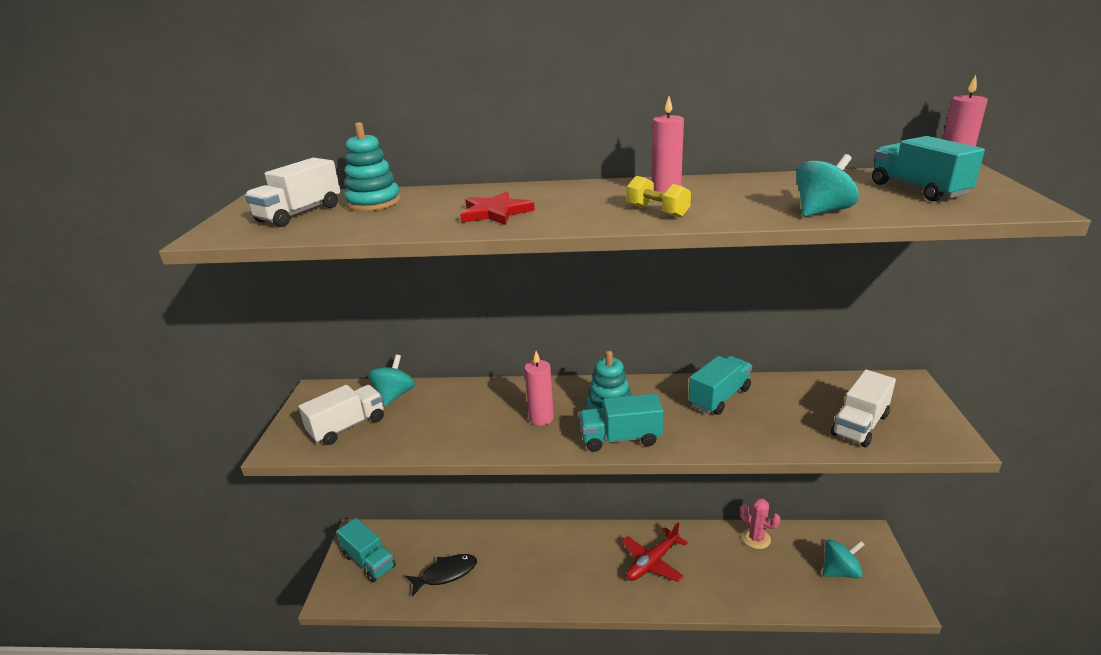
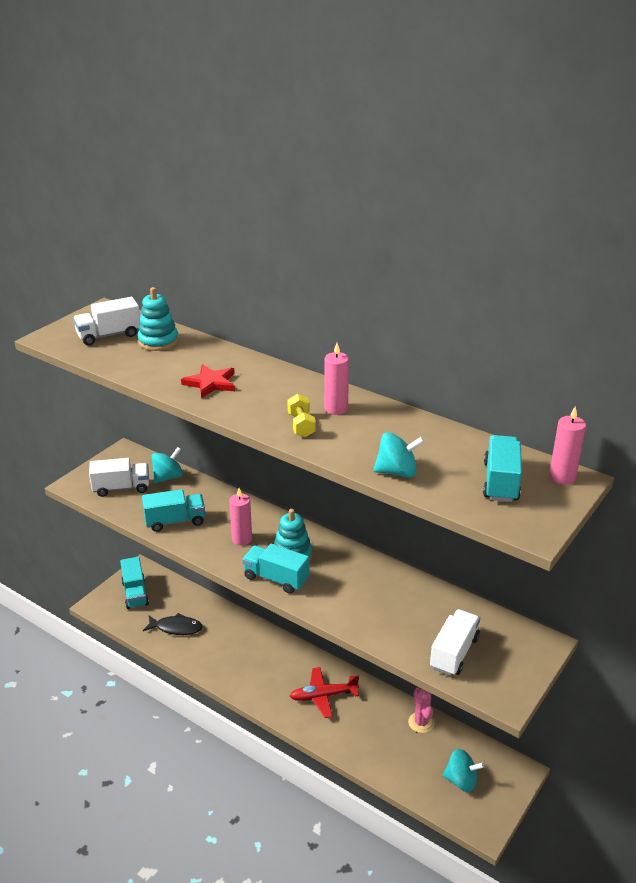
camera: 30 degrees right, 5 degrees up
(719, 397) = (380, 583): turquoise truck -> turquoise truck (175, 521)
(860, 425) = (454, 653): white truck -> white truck turned 135 degrees clockwise

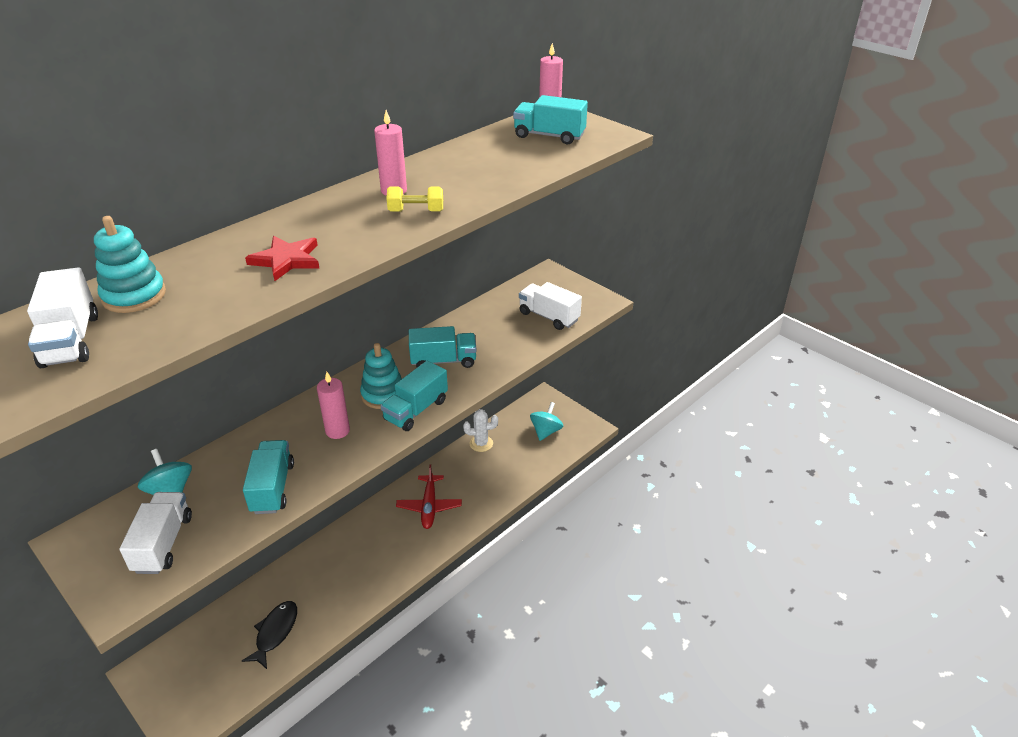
camera: 80 degrees left, 5 degrees up
(135, 593) = (186, 679): turquoise truck -> turquoise truck (443, 361)
(397, 472) = (520, 174): turquoise spinning top -> none
(421, 722) = (481, 443): pink cactus -> white cactus

